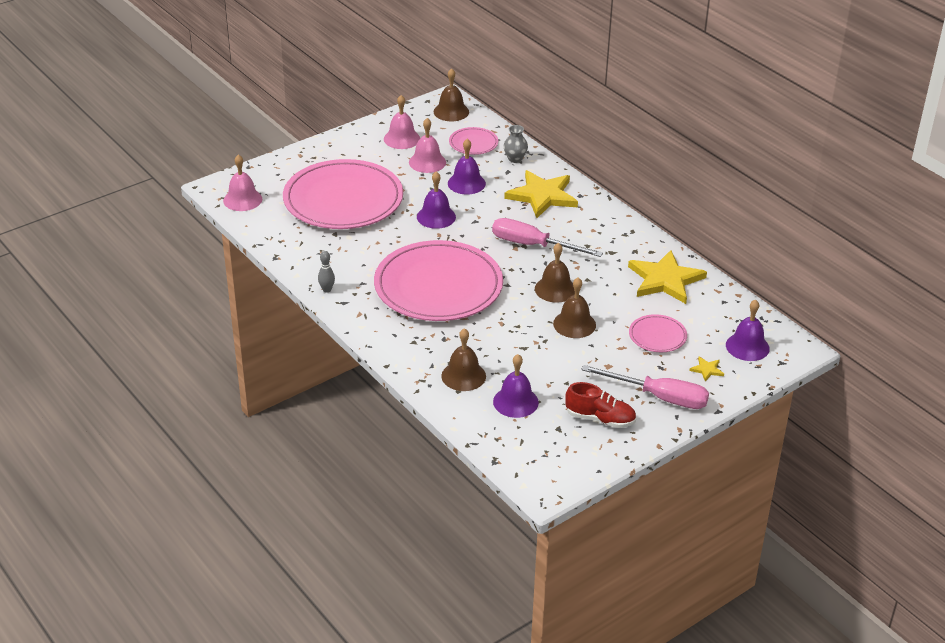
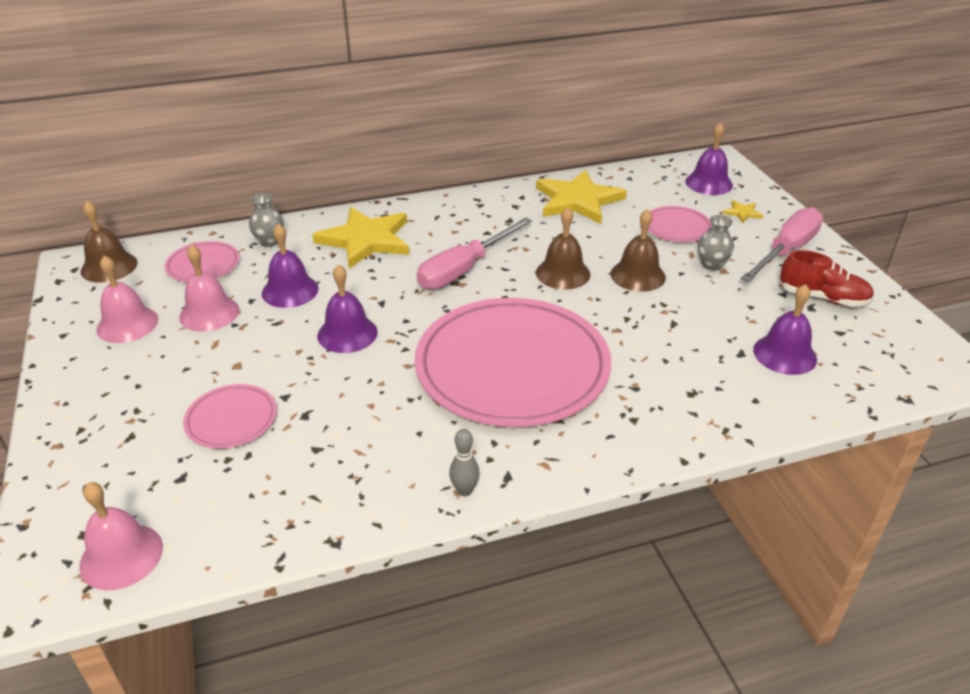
camera: 70 degrees left, 0 degrees up
(343, 200) = (231, 419): pink plate -> pink plate, size x0.44
(463, 376) = (723, 387): brown bell -> none
(600, 419) = (822, 298): red shoe -> red shoe turned 75 degrees clockwise
(612, 359) = (712, 265): none -> grey vase

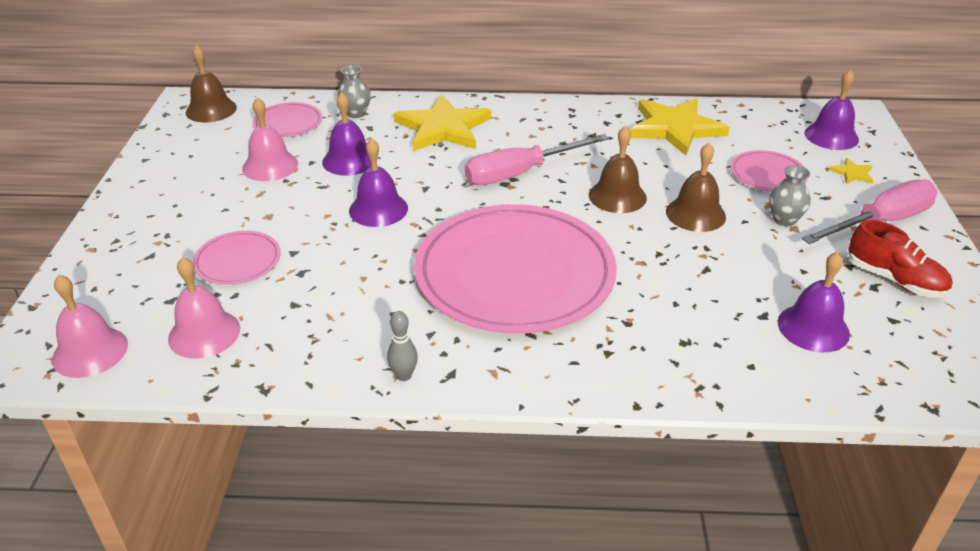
camera: 20 degrees right, 0 degrees up
(127, 324) = (199, 161): pink bell -> pink bell (204, 333)

